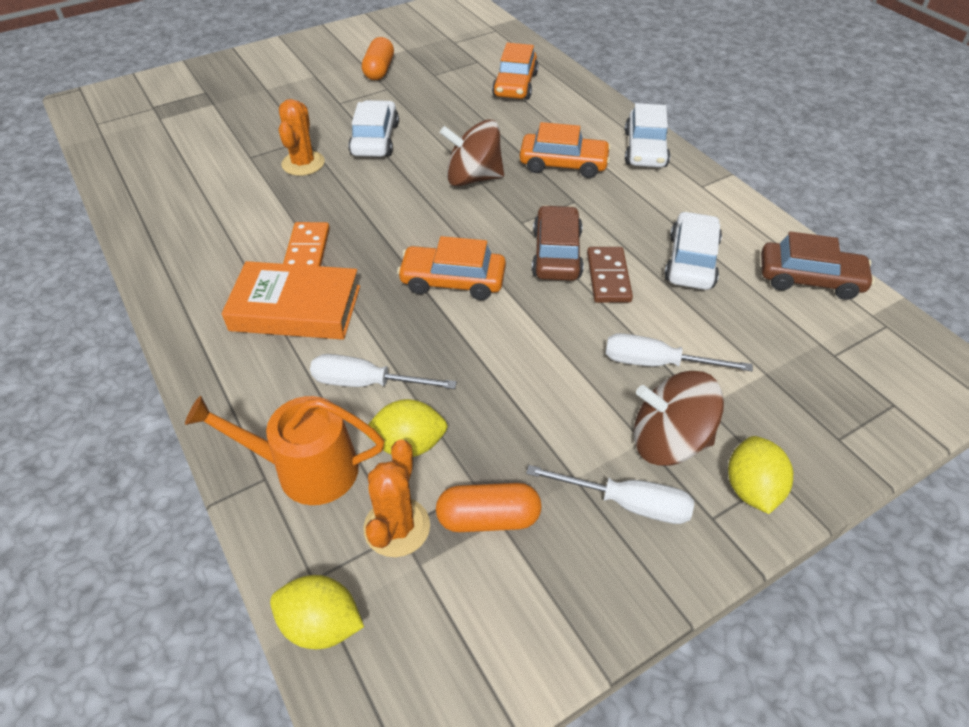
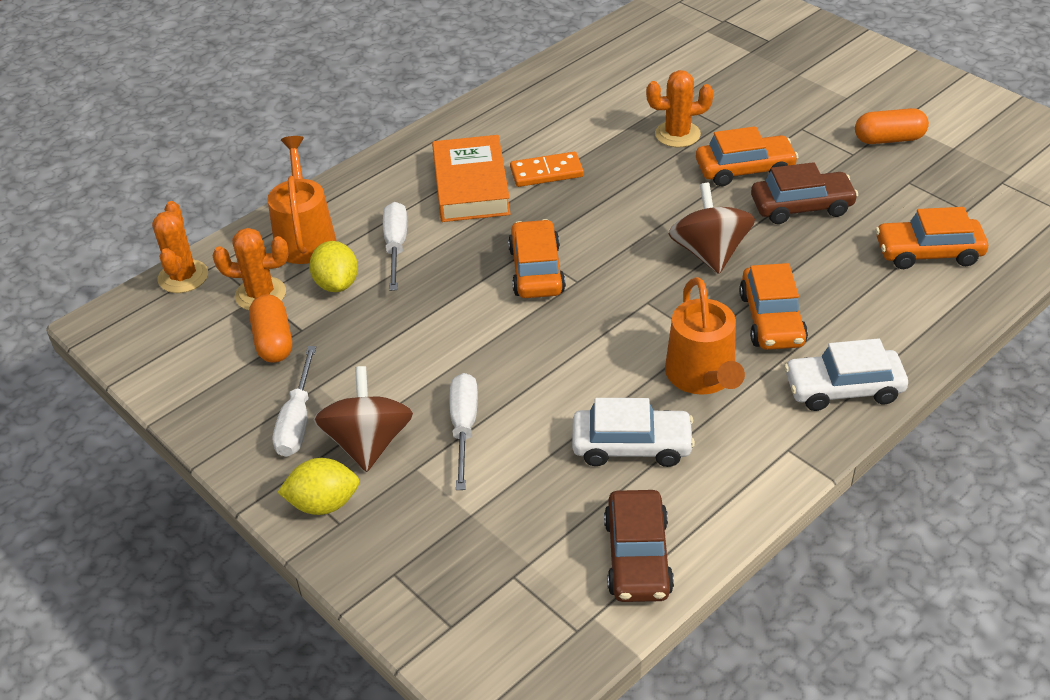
camera: 80 degrees right, 5 degrees down
(321, 624) = (183, 277): yellow lemon -> orange cactus
(375, 139) = (744, 169): white car -> orange car
(556, 254) = (604, 336): brown car -> brown car (801, 206)
(608, 277) = (580, 379): brown domino -> none
(619, 210) = (702, 376): none -> orange watering can

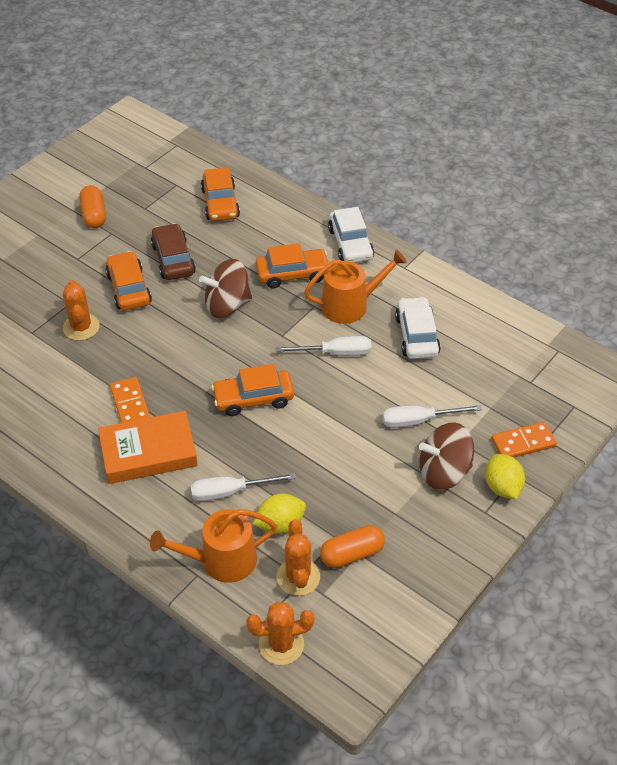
camera: 100 degrees left, 5 degrees up
(297, 420) = (431, 519): white screwdriver -> white screwdriver (335, 353)
(394, 543) = (523, 443): none -> orange domino
(637, 557) = (501, 328): brown car -> none

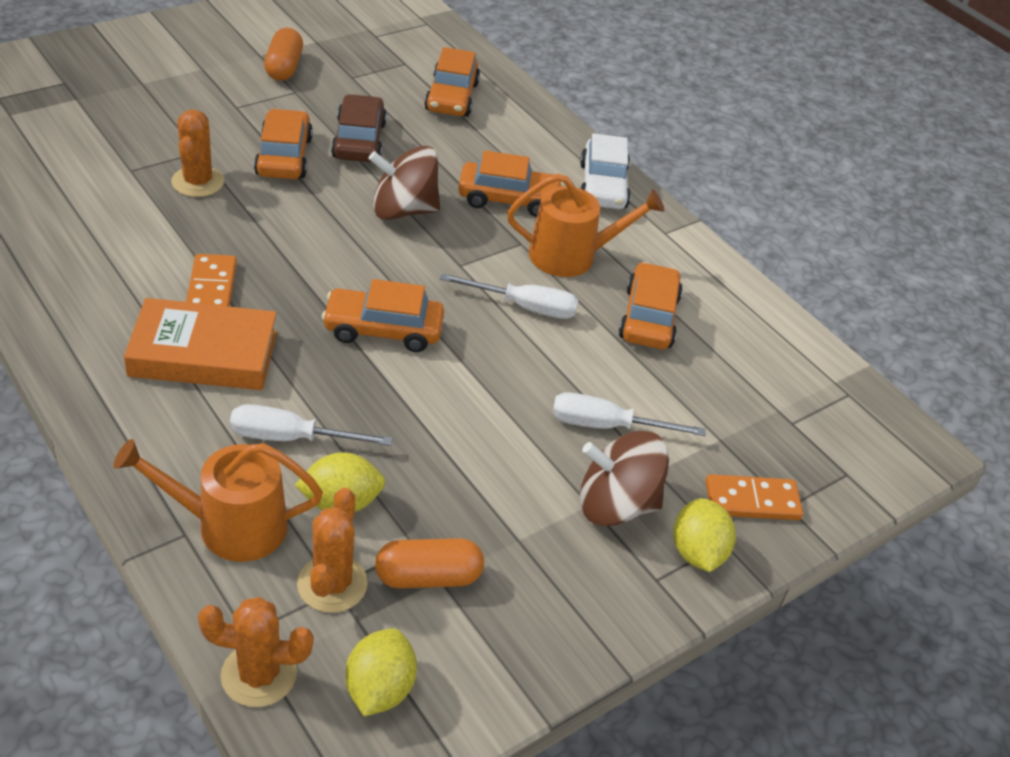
camera: 10 degrees right, 5 degrees down
(353, 630) = (379, 689): none -> yellow lemon
(416, 335) = (648, 318): white car -> orange car

